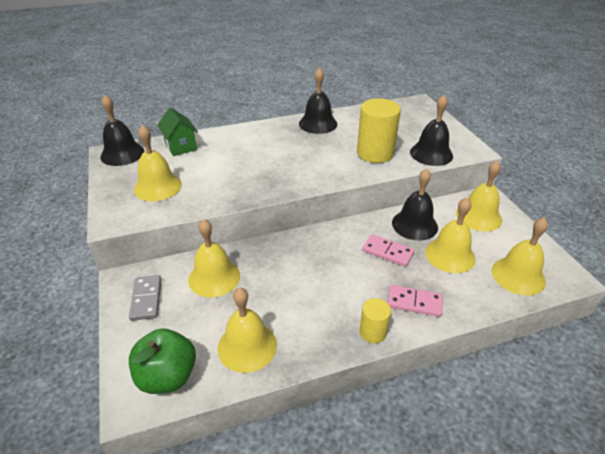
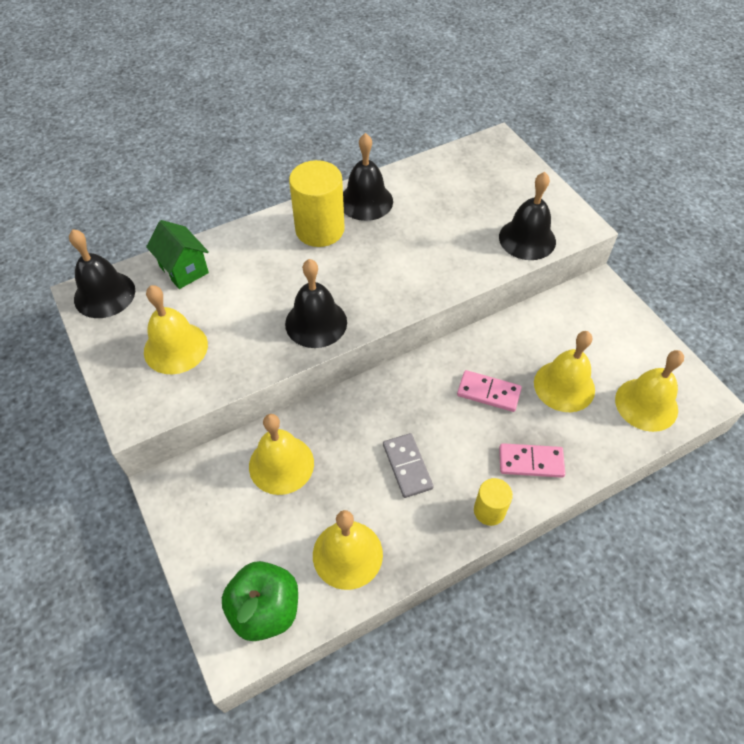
camera: 10 degrees left, 15 degrees up
(146, 299) = (205, 510): grey domino -> grey domino (407, 466)
(375, 153) = (453, 247): yellow cylinder -> yellow cylinder (320, 230)
(414, 225) = (515, 345): black bell -> black bell (316, 323)
(478, 216) = (592, 320): yellow bell -> none

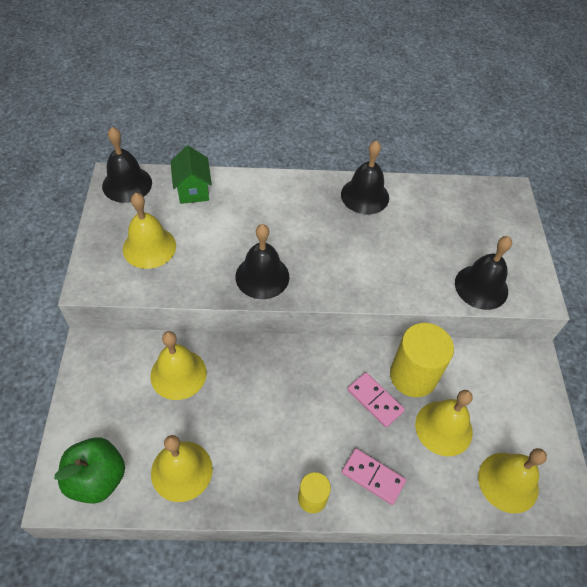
camera: 25 degrees right, 0 degrees up
(320, 230) = (313, 203): yellow cylinder -> yellow cylinder (413, 376)
(407, 466) = (270, 426): grey domino -> none

